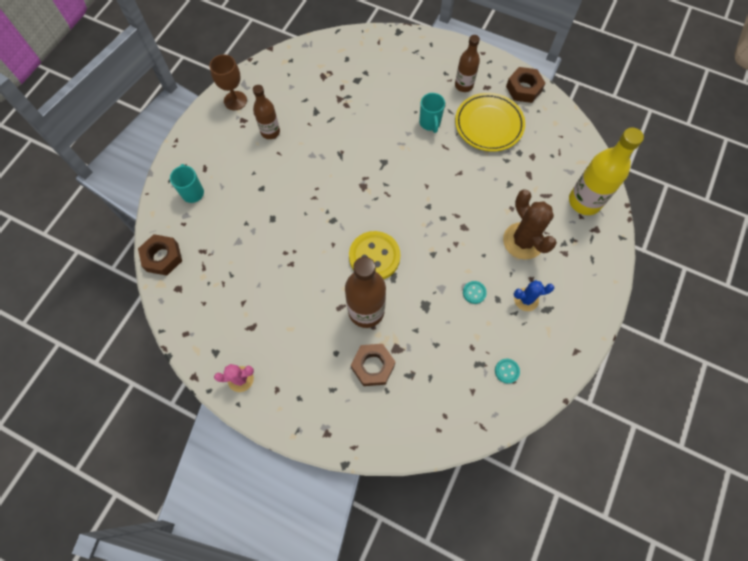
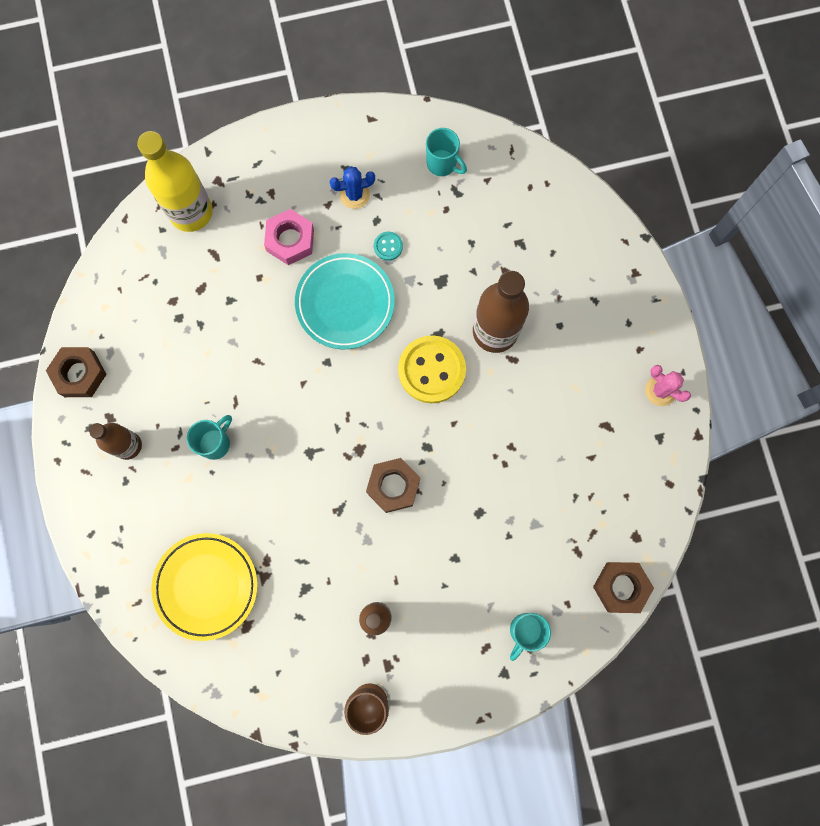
camera: 130 degrees left, 10 degrees up
(373, 366) = (541, 282): brown nut -> brown nut (393, 486)
(457, 241) = (345, 303): none -> turquoise plate
(489, 125) = (165, 376): yellow plate -> yellow plate (206, 586)
(507, 371) = (442, 164): turquoise button -> turquoise mug
(523, 241) = (290, 240): brown cactus -> pink nut
(526, 299) = (354, 195): blue cactus -> blue cactus turned 60 degrees counterclockwise

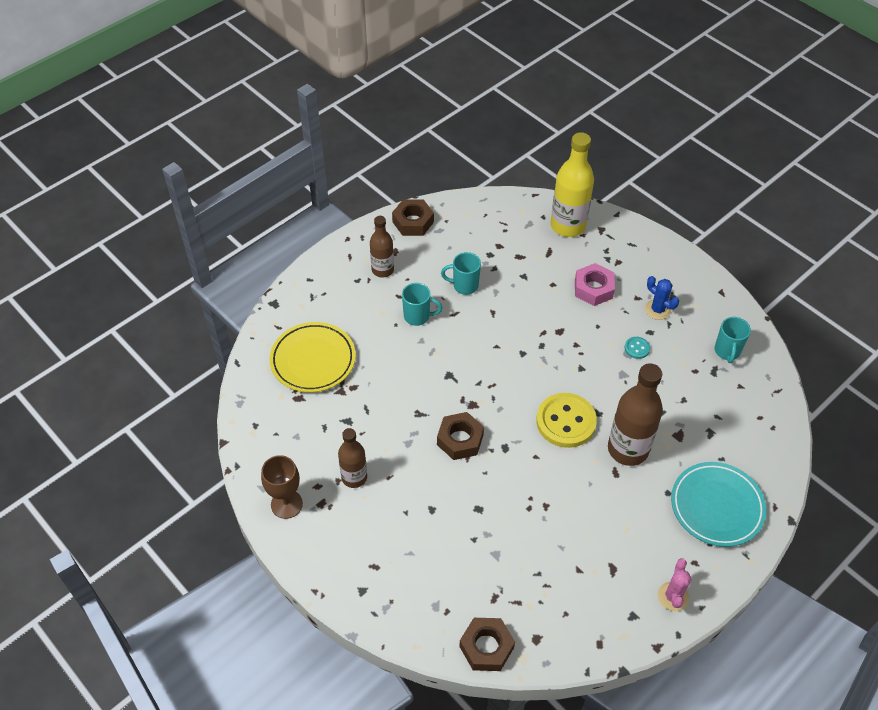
camera: 60 degrees right, 25 degrees down
(345, 303) = (574, 343): turquoise plate -> turquoise plate (716, 506)
(525, 631) = (405, 589): turquoise mug -> turquoise mug (464, 285)

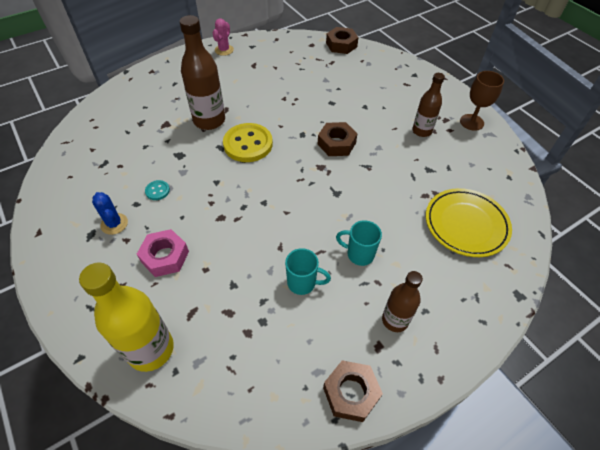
camera: 170 degrees left, 0 degrees up
(716, 506) = (168, 83): turquoise plate -> none
(727, 351) = (80, 176): turquoise mug -> none

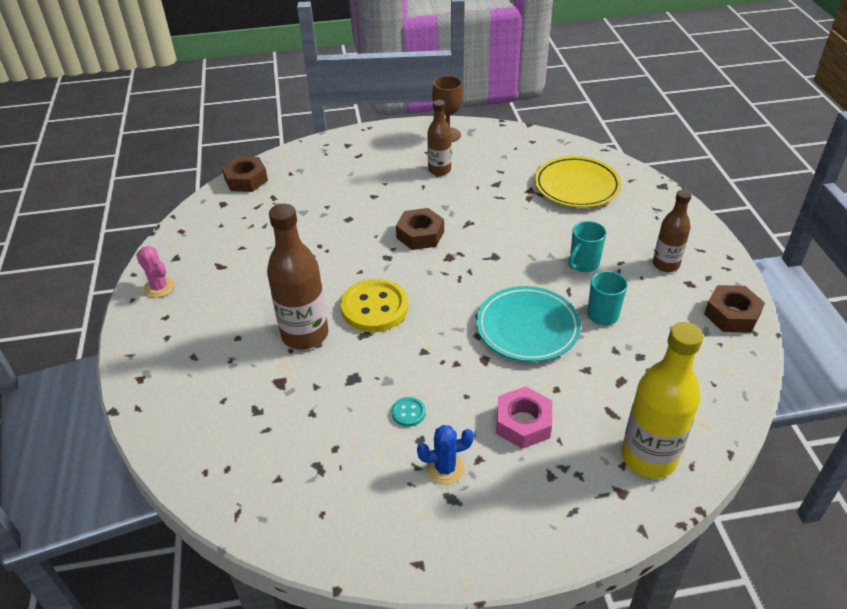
camera: 65 degrees left, 10 degrees down
(264, 234) = (527, 328): none -> turquoise plate

